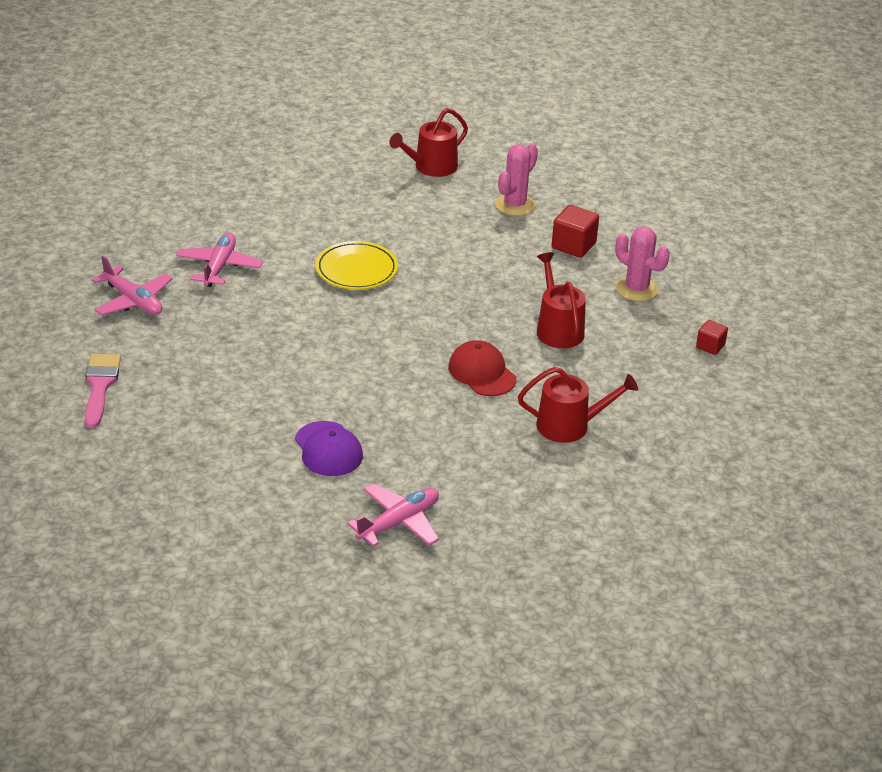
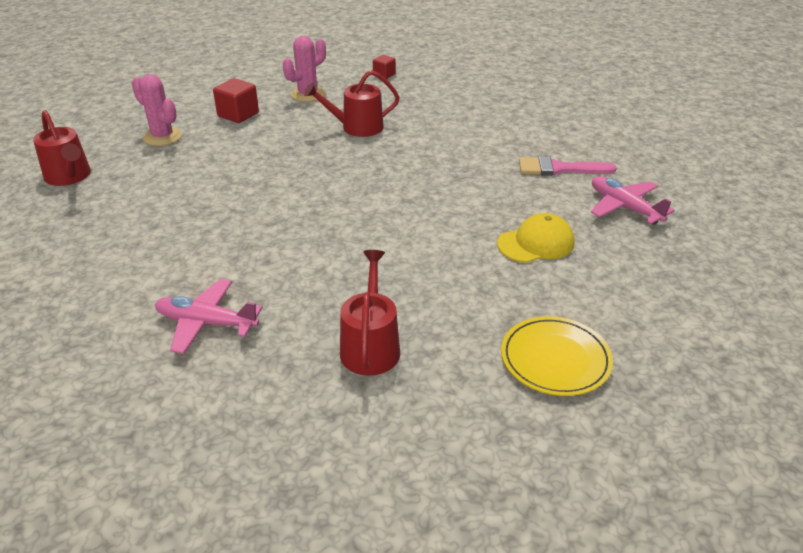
camera: 85 degrees left, 0 degrees up
(100, 386) = (447, 422): pink brush -> pink brush (558, 169)
(133, 301) = (262, 400): pink plane -> none
(328, 449) = (536, 243): purple cap -> yellow cap
(356, 269) = (242, 224): yellow plate -> yellow plate (555, 359)
(482, 373) = (416, 162): red cap -> none
(569, 426) = (483, 129): red watering can -> red watering can (370, 346)

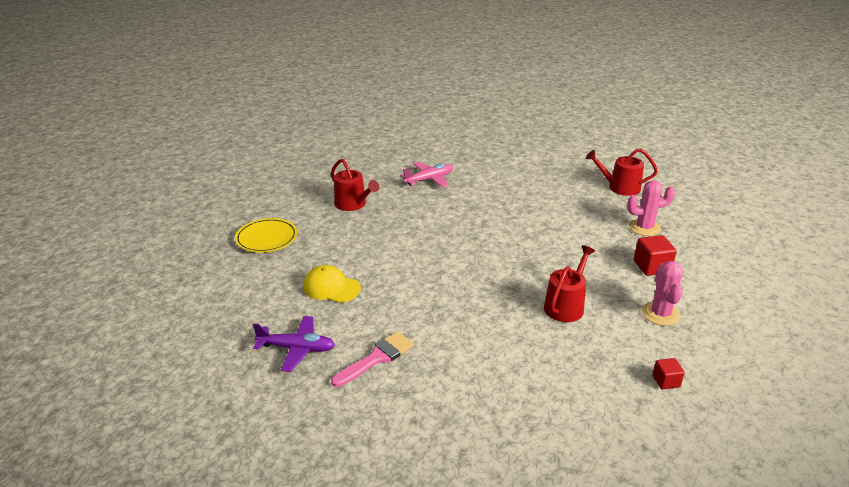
camera: 135 degrees right, 5 degrees down
(536, 243) = (331, 287): yellow cap -> yellow cap turned 90 degrees clockwise
(624, 207) = (297, 348): pink plane -> purple plane

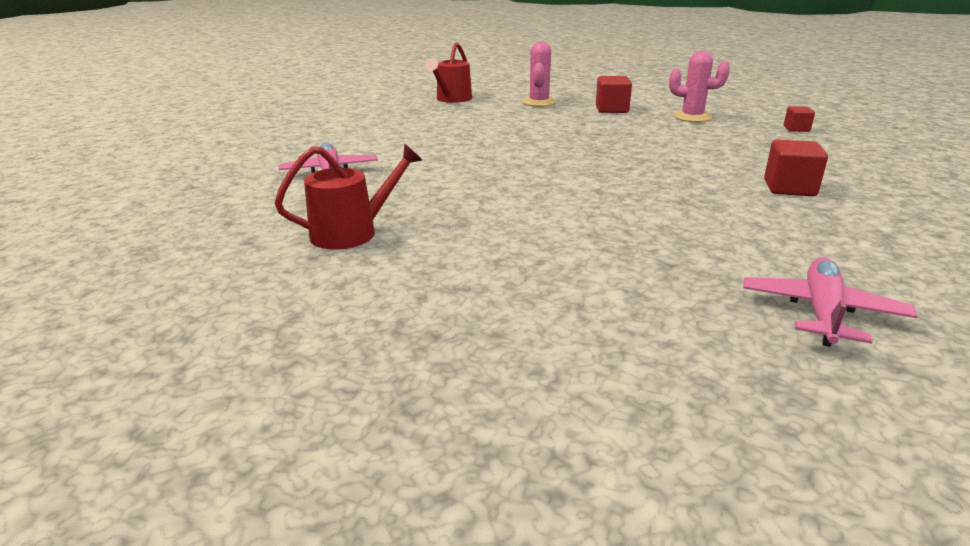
camera: 75 degrees left, 5 degrees down
(266, 238) = (415, 332): yellow plate -> none
(297, 348) = (821, 312): purple plane -> pink plane
(331, 287) = (629, 269): yellow cap -> none
(377, 358) = (818, 247): pink brush -> none
(481, 357) = (789, 188): none -> red cube
(566, 306) = (680, 144): red watering can -> none

